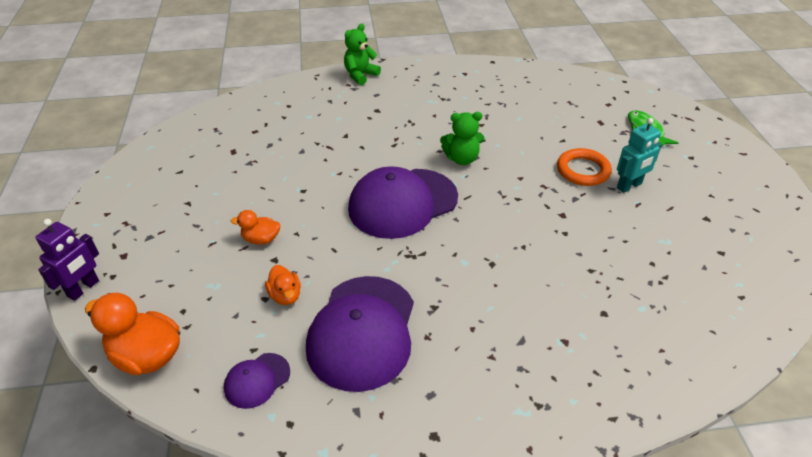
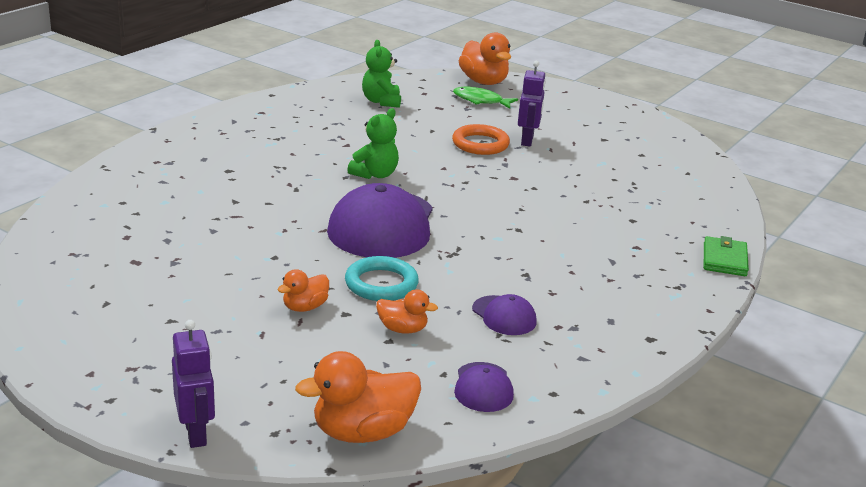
camera: 50 degrees left, 15 degrees down
(329, 251) = (381, 284): none -> turquoise ring
(360, 75) = (155, 149): green teddy bear -> green teddy bear (381, 101)
(362, 332) = (504, 316): purple cap -> purple cap, size x0.46
(629, 186) = (527, 140): turquoise robot -> purple robot
(630, 410) = (724, 260): none -> green wallet
(677, 113) = (484, 82): none -> orange duck

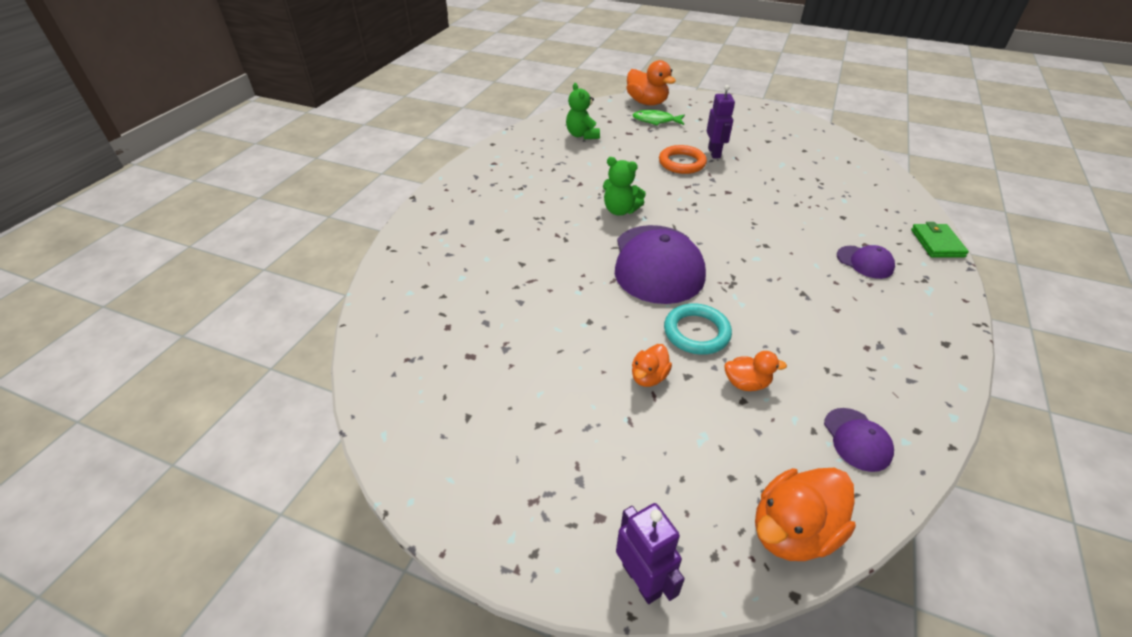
camera: 10 degrees left, 15 degrees up
(375, 174) = (620, 210): green teddy bear -> green teddy bear turned 90 degrees clockwise
(504, 316) = (817, 346): purple cap -> purple cap (865, 262)

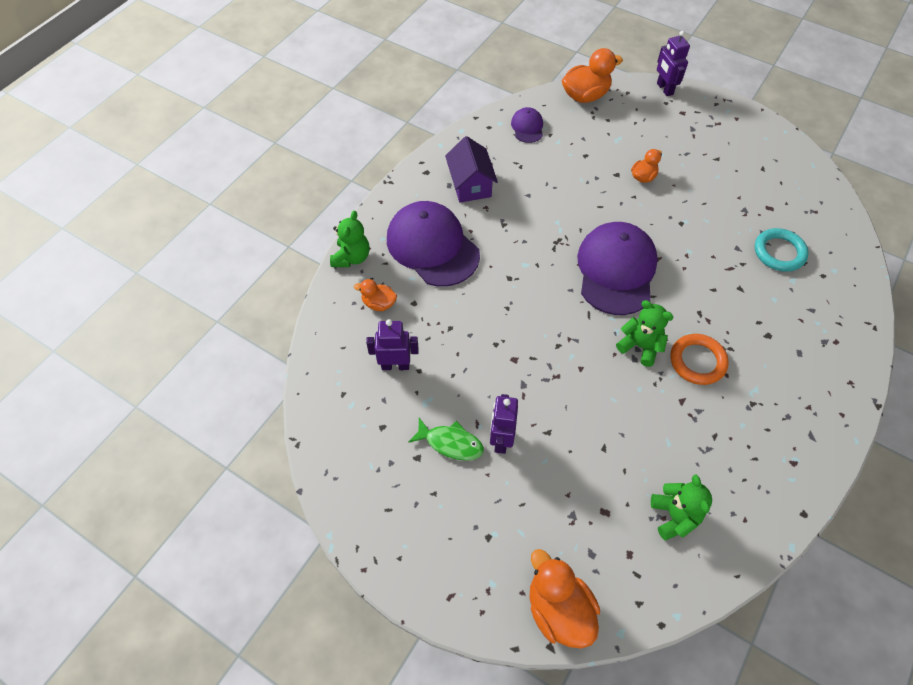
camera: 170 degrees left, 15 degrees up
(656, 121) = (558, 541): green fish -> green fish (450, 443)
(682, 163) = (550, 423): orange ring -> orange ring (697, 361)
(696, 332) = (601, 203): turquoise ring -> turquoise ring (779, 252)
(746, 383) = (579, 164): orange duck -> orange duck (379, 303)
(823, 179) = (395, 365): none -> purple robot
(865, 262) = (432, 246): purple cap -> purple cap, size x2.15
(875, 334) = (470, 185): none -> purple house
(937, 243) = (351, 257): green wallet -> green teddy bear

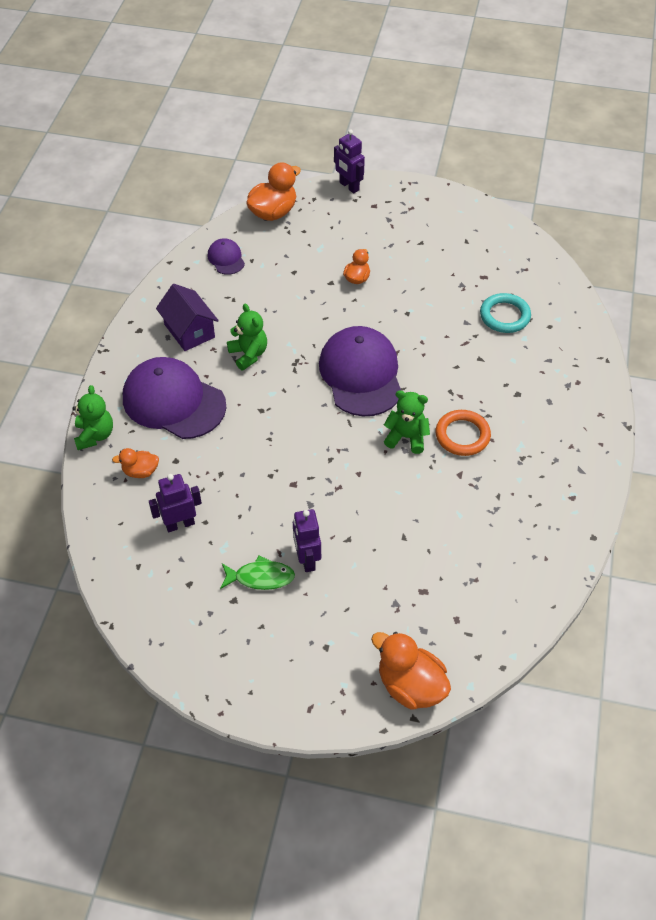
camera: 20 degrees left, 5 degrees down
(674, 516) = (485, 575): green teddy bear -> green teddy bear (248, 354)

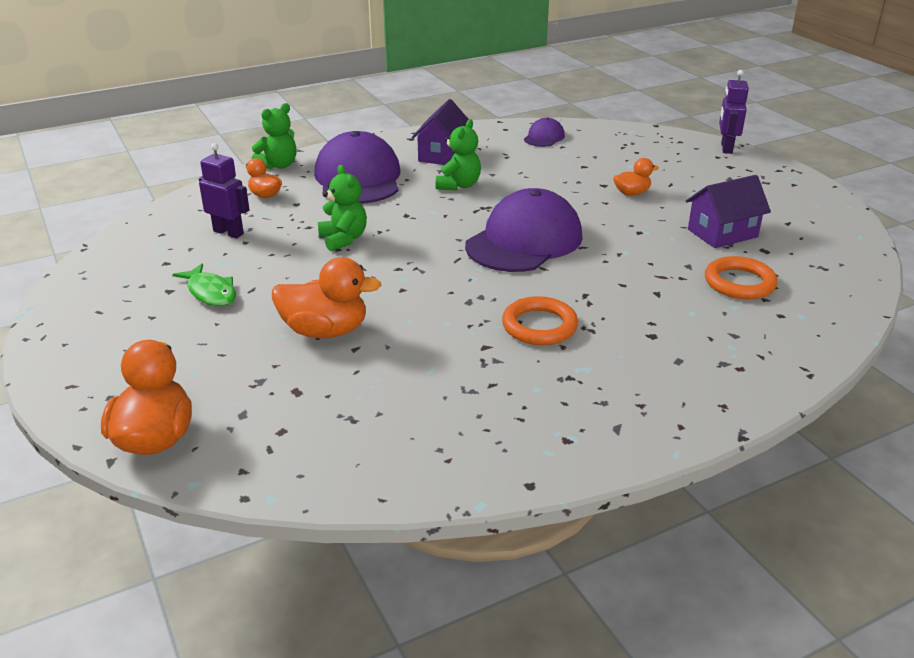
camera: 50 degrees right, 20 degrees down
(273, 212) = (629, 133): orange duck -> orange duck (325, 331)
(307, 559) = (260, 306): purple robot -> none
(406, 437) = (486, 295): green teddy bear -> green teddy bear (343, 239)
(447, 278) = (722, 233): none -> purple house
(504, 316) = (739, 283): turquoise ring -> orange ring

